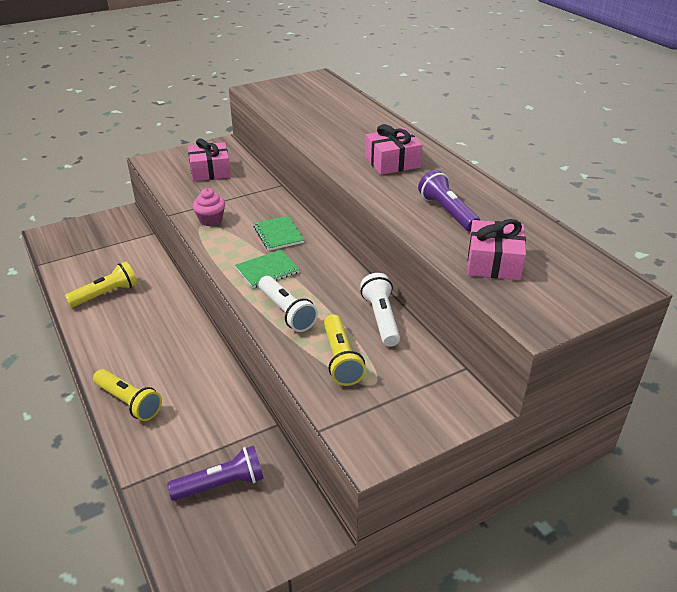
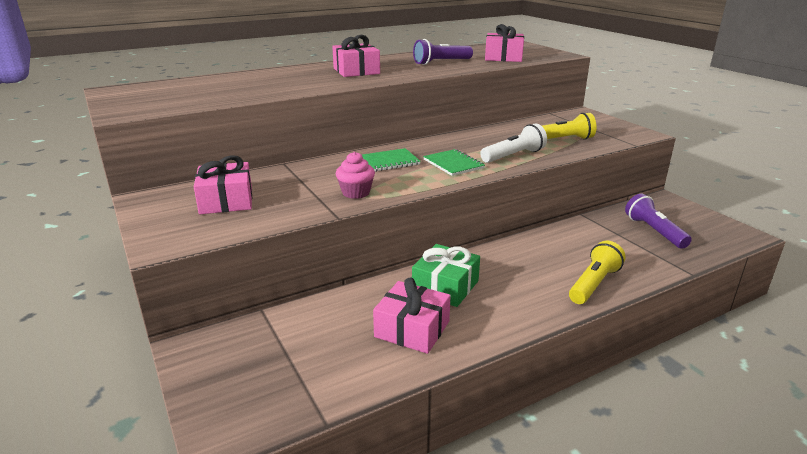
camera: 90 degrees left, 10 degrees down
(106, 294) = (412, 329): yellow flashlight -> pink gift
(154, 311) = (445, 287): none -> green gift
(381, 318) = (509, 129): white flashlight -> none

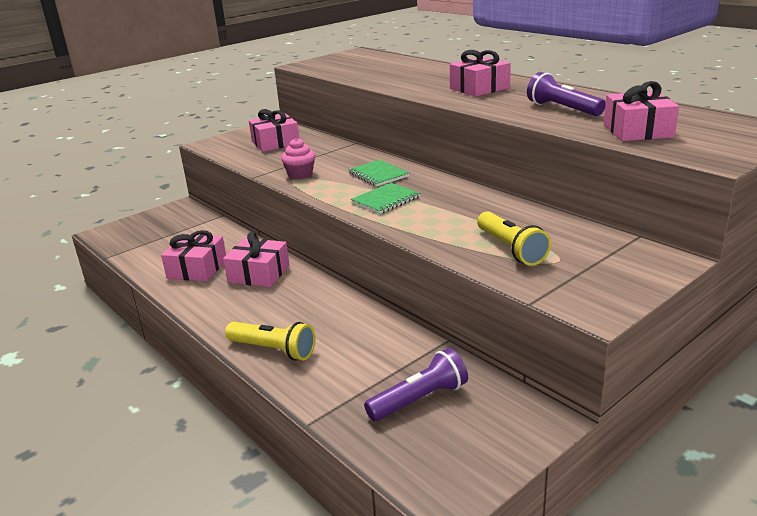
camera: 80 degrees right, 0 degrees up
(445, 287) = (259, 274): green gift -> pink gift
(514, 156) = (428, 225): white flashlight -> none

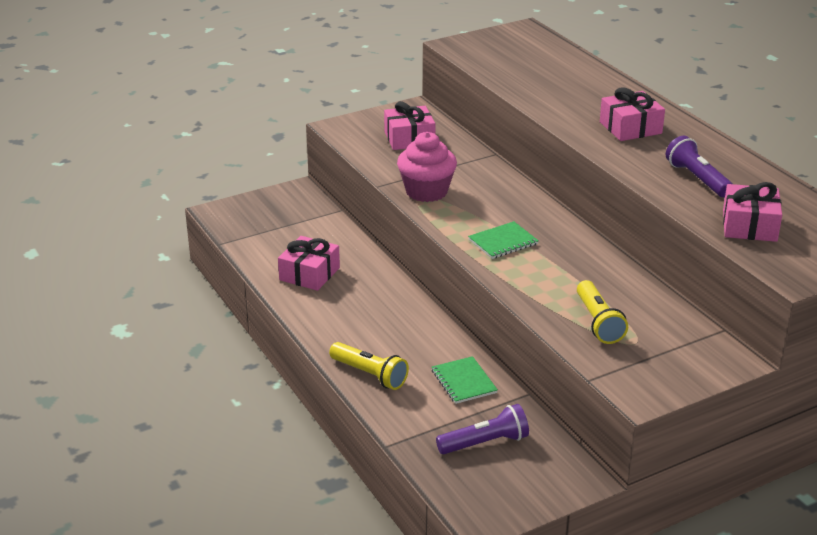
camera: 10 degrees right, 5 degrees up
(259, 274) = (368, 291): pink gift -> none
(300, 174) = (426, 191): pink cupcake -> pink cupcake, size x1.66
(378, 175) = (505, 206): green notebook -> green notebook (463, 382)

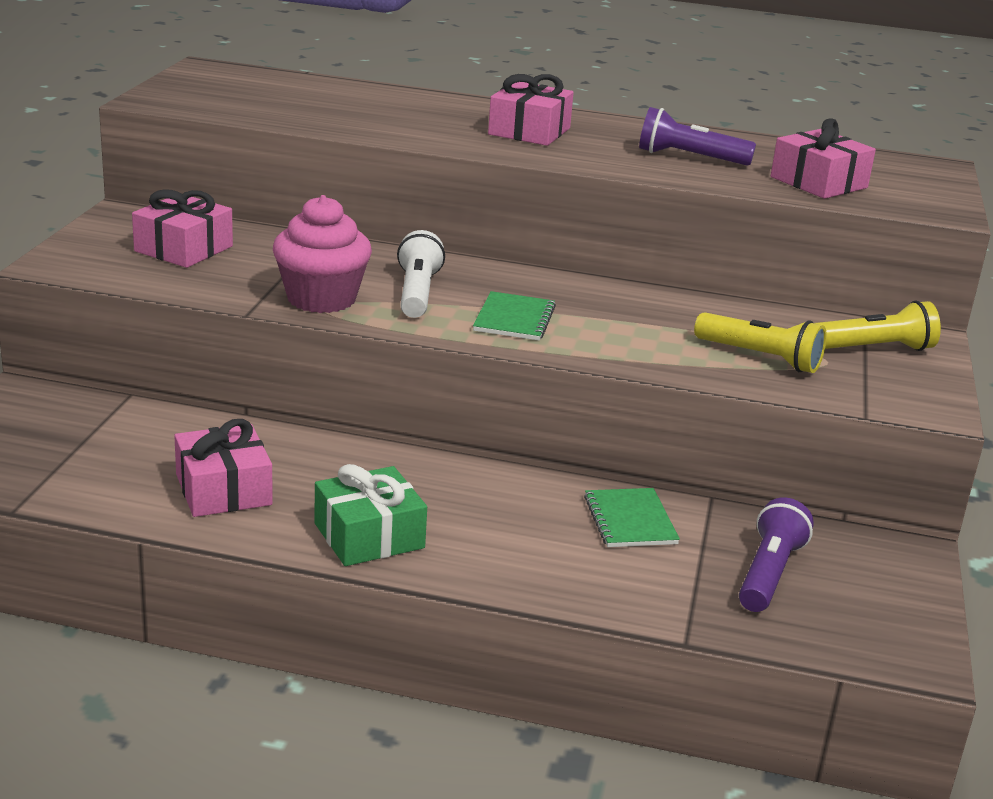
camera: 50 degrees left, 5 degrees down
(334, 325) = (369, 536): none -> green gift
(370, 375) = (518, 571): yellow flashlight -> yellow flashlight (874, 349)
(463, 382) = (630, 520): green notebook -> green notebook turned 60 degrees clockwise
(480, 207) = (417, 293): none -> white flashlight

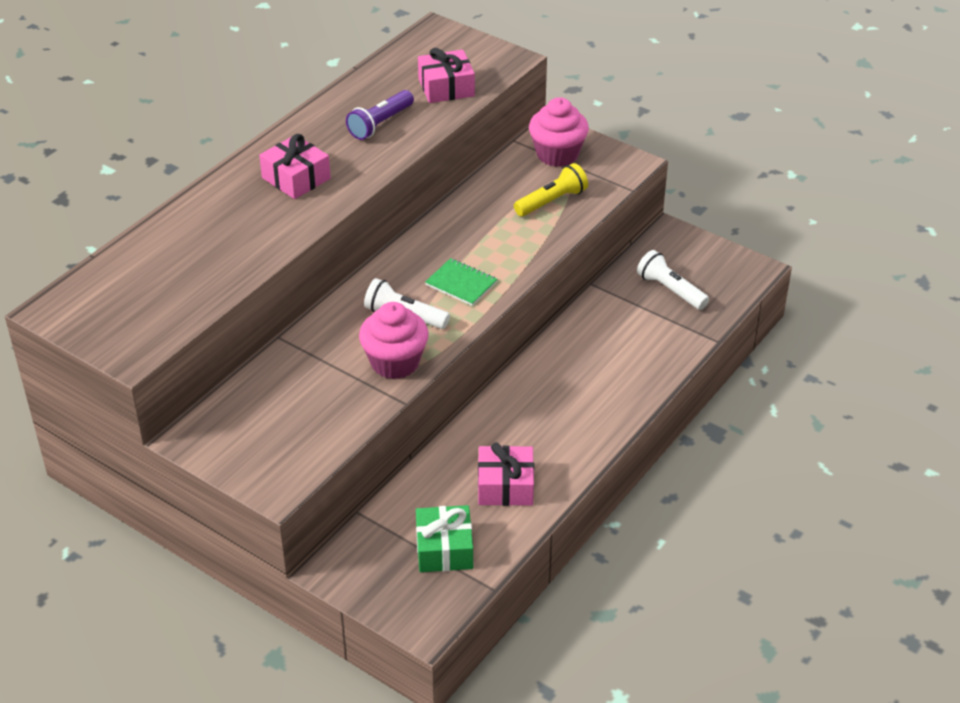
camera: 65 degrees left, 15 degrees up
(184, 249) = (276, 415): pink gift -> none
(369, 536) = (580, 433): green gift -> green gift (444, 549)
(630, 520) = (603, 323): green notebook -> none
(769, 573) = (670, 290): purple flashlight -> white flashlight
(874, 349) = (557, 154): yellow flashlight -> pink cupcake

